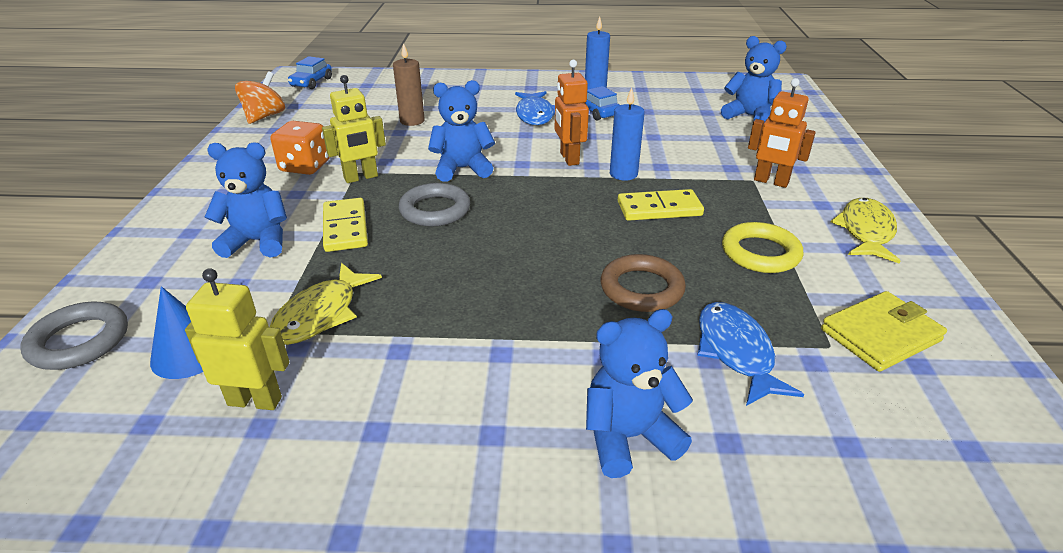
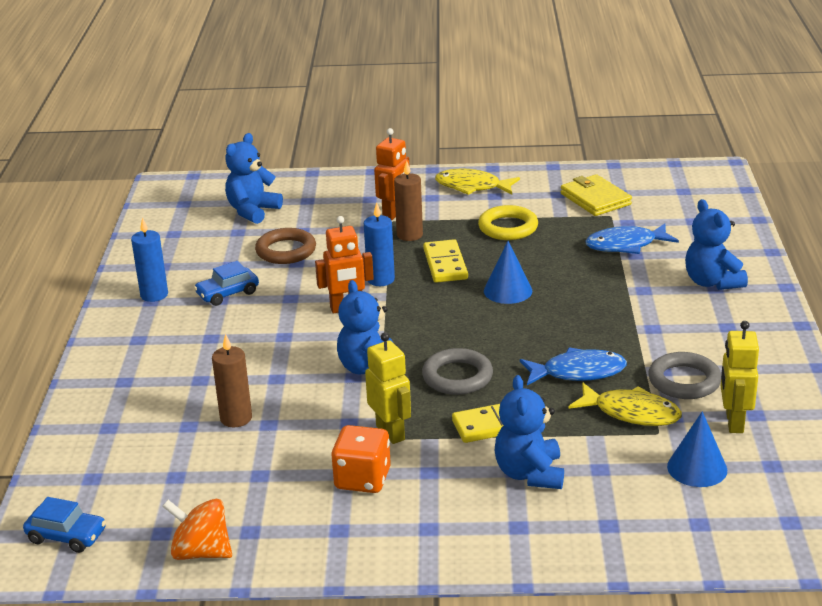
camera: 90 degrees left, 5 degrees down
(79, 341) = (702, 535): grey ring -> grey ring (684, 381)
(535, 114) = (229, 332): blue fish -> blue fish (578, 372)
(601, 245) = (508, 291): none -> blue cone
(641, 288) = (564, 275): brown ring -> brown ring (286, 251)
(722, 190) = (409, 235): none -> brown candle

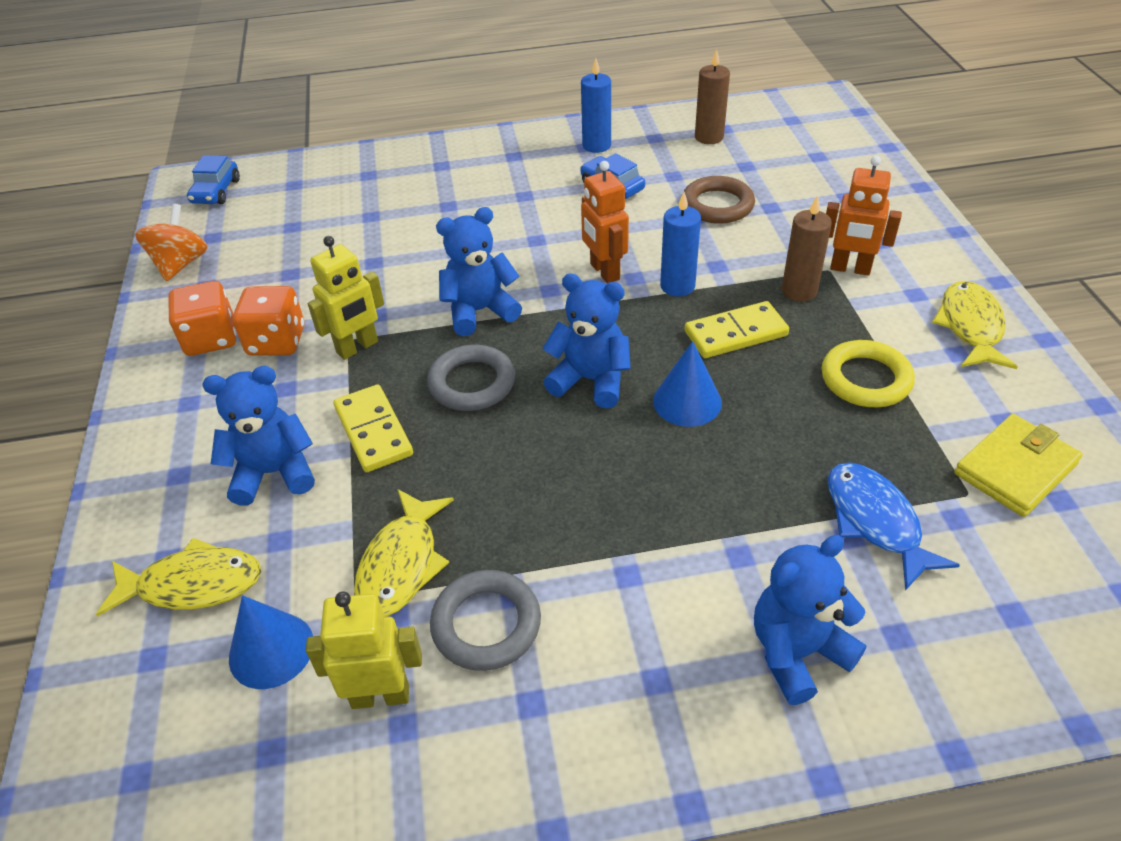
camera: 80 degrees right, 15 degrees up
(236, 418) = (382, 240): brown candle -> brown candle (709, 137)
(252, 211) = (798, 165): blue teddy bear -> blue teddy bear (590, 380)
(341, 520) = (211, 338): none -> orange dice
(578, 372) = (495, 497): blue fish -> none
(636, 508) = (193, 584): none -> yellow fish

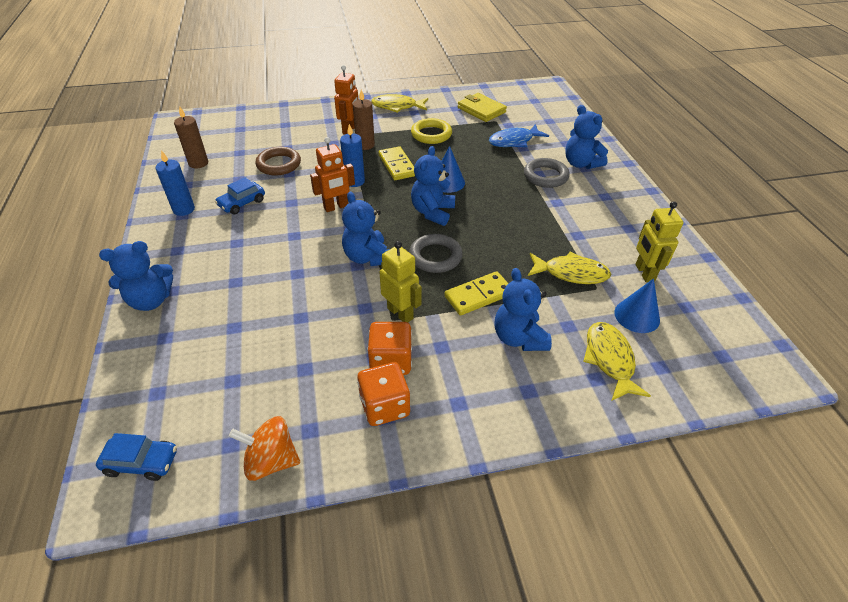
camera: 95 degrees left, 0 degrees up
(427, 155) = (151, 300): none -> blue teddy bear
(486, 624) = (596, 242): grey ring -> grey ring (545, 176)

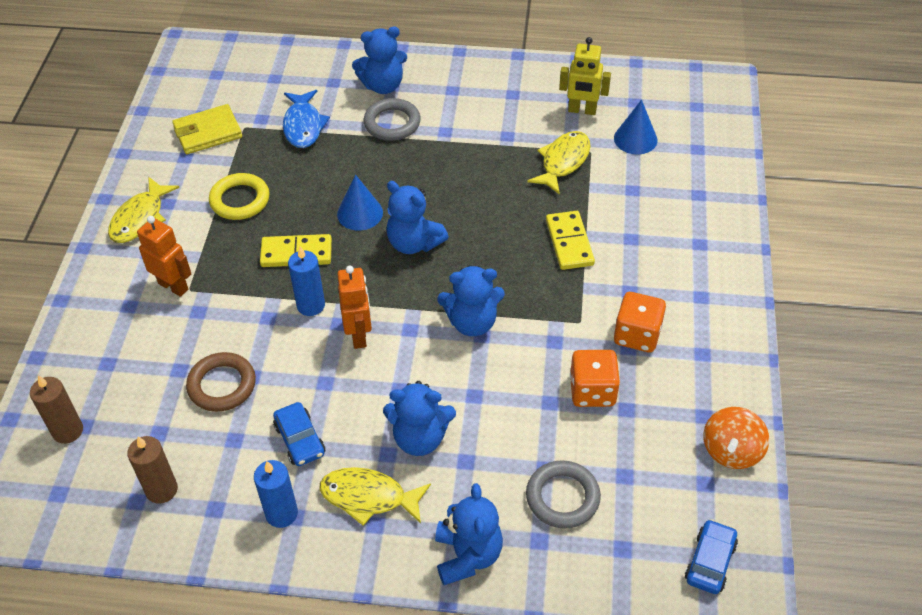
camera: 70 degrees left, 5 degrees up
(365, 145) = (226, 276): brown candle -> brown candle (68, 431)
(384, 406) = (691, 352): orange dice -> orange dice (592, 391)
(400, 313) = (573, 312): yellow robot -> none
(435, 256) = (495, 261): grey ring -> grey ring (562, 497)
(519, 338) = (636, 230): blue teddy bear -> blue teddy bear (420, 438)
(609, 359) = (680, 177): yellow fish -> yellow fish (368, 497)

